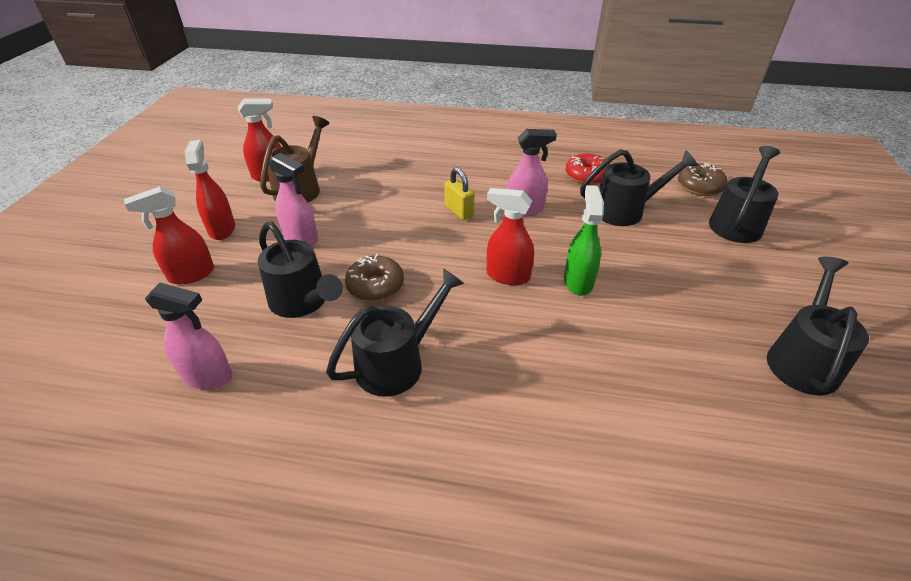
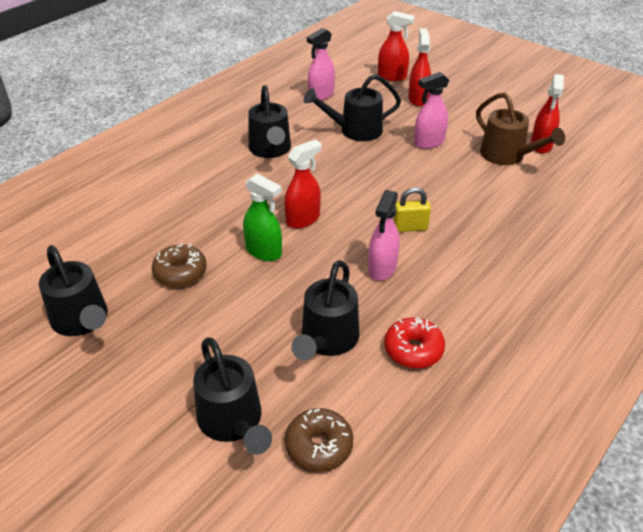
camera: 120 degrees right, 0 degrees up
(222, 229) = (466, 115): red spray bottle -> red spray bottle (392, 76)
(375, 286) = (346, 159): brown donut -> brown donut (180, 272)

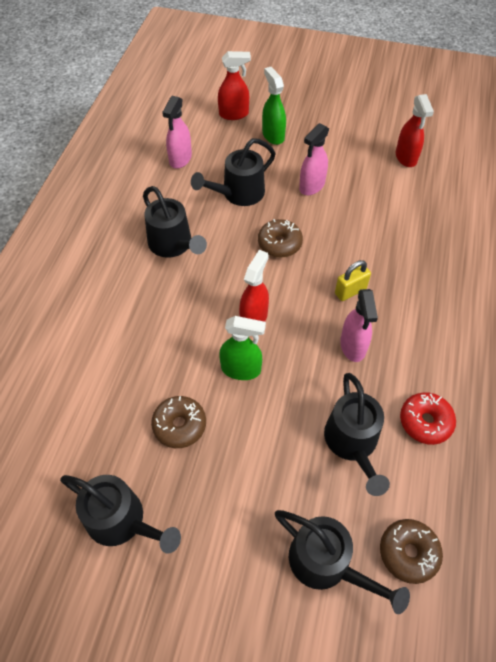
camera: 25 degrees left, 15 degrees up
(367, 174) = (279, 243): none -> brown donut
(418, 99) = (273, 135): red spray bottle -> green spray bottle
(507, 156) = (385, 179): brown watering can -> none

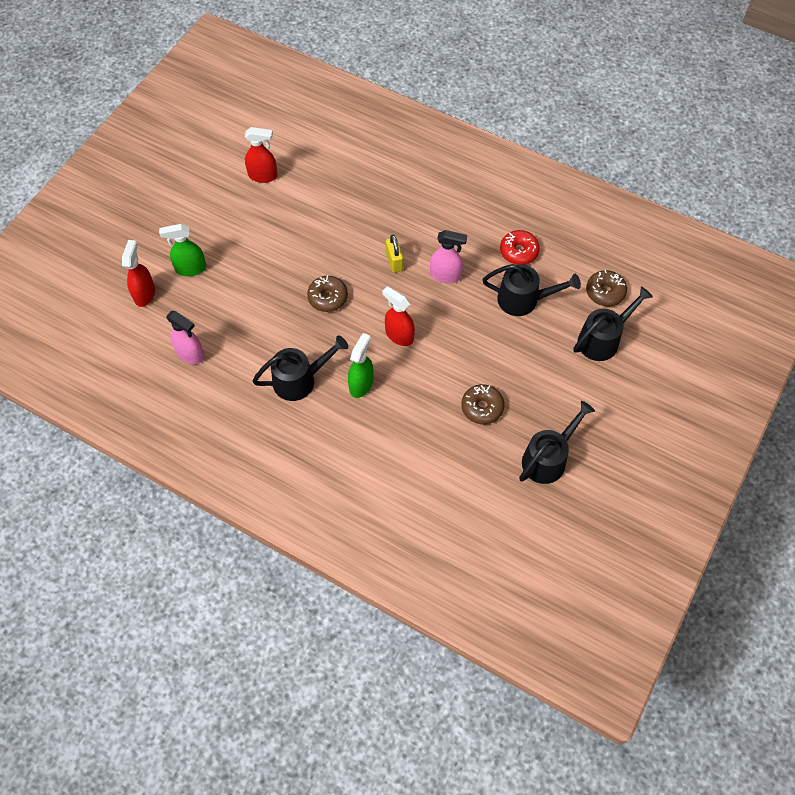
camera: 75 degrees left, 5 degrees up
(238, 194) = (257, 315): black watering can -> none
(241, 369) = (445, 355): green spray bottle -> green spray bottle (361, 384)
(311, 186) = (270, 256): pink spray bottle -> none

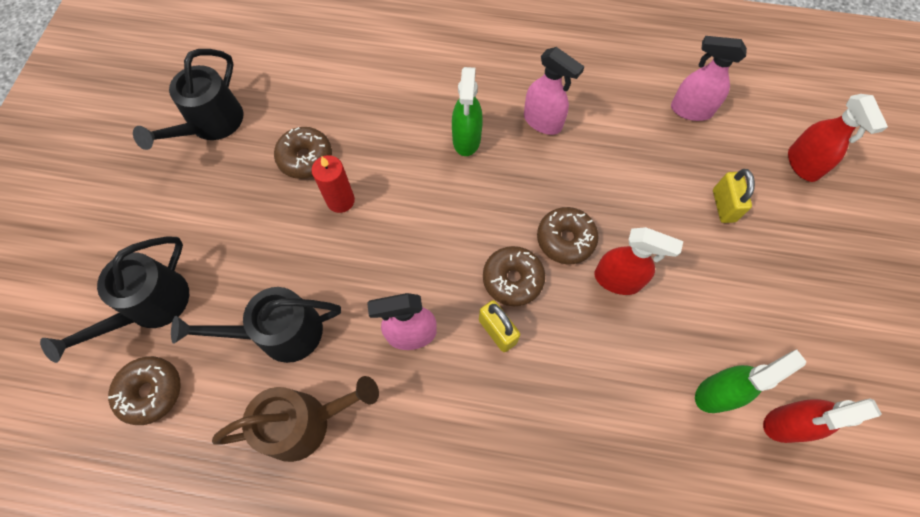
camera: 160 degrees right, 5 degrees up
(190, 268) = (774, 219): green spray bottle -> green spray bottle (717, 393)
(215, 286) = (723, 206): none -> yellow padlock
(300, 379) = (543, 122): black watering can -> pink spray bottle
(372, 285) = (512, 279): none -> brown donut
(399, 335) = (444, 217): red spray bottle -> red spray bottle (617, 280)
(465, 368) = (340, 200): none -> red candle
(518, 251) = (305, 422): red donut -> brown watering can

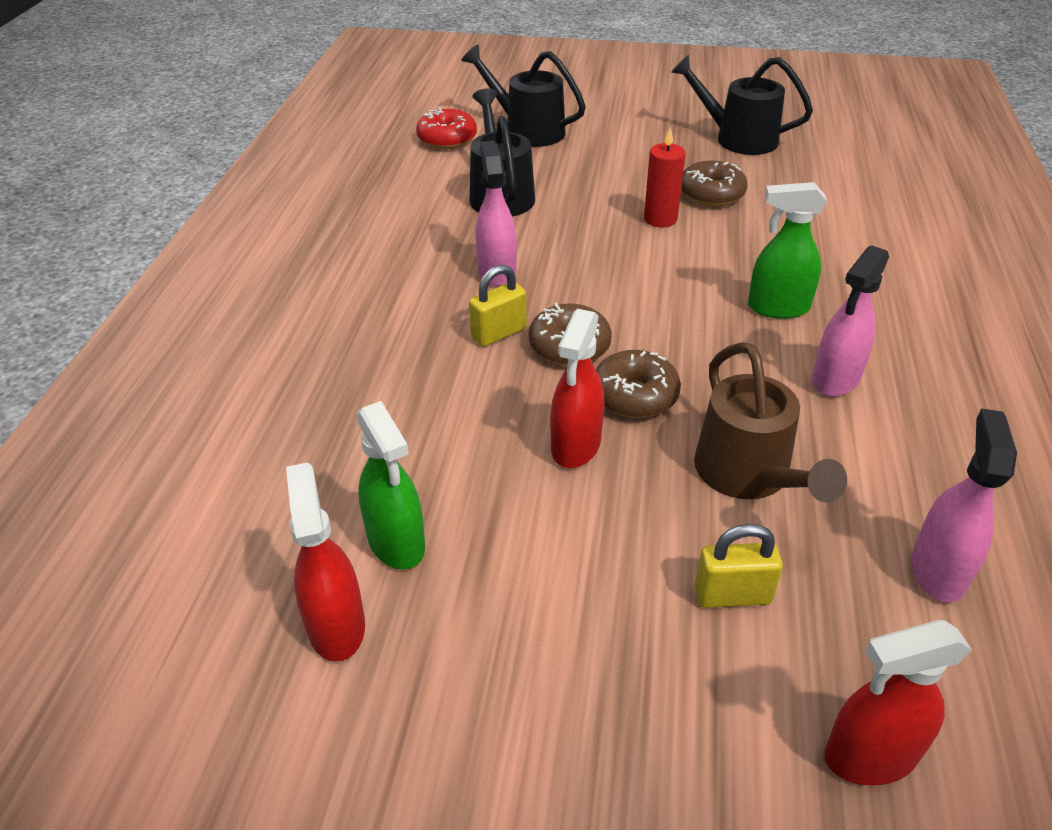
camera: 90 degrees right, 25 degrees down
(151, 392) = (447, 139): brown donut -> red donut
(305, 422) = (408, 214): brown watering can -> brown watering can (749, 476)

